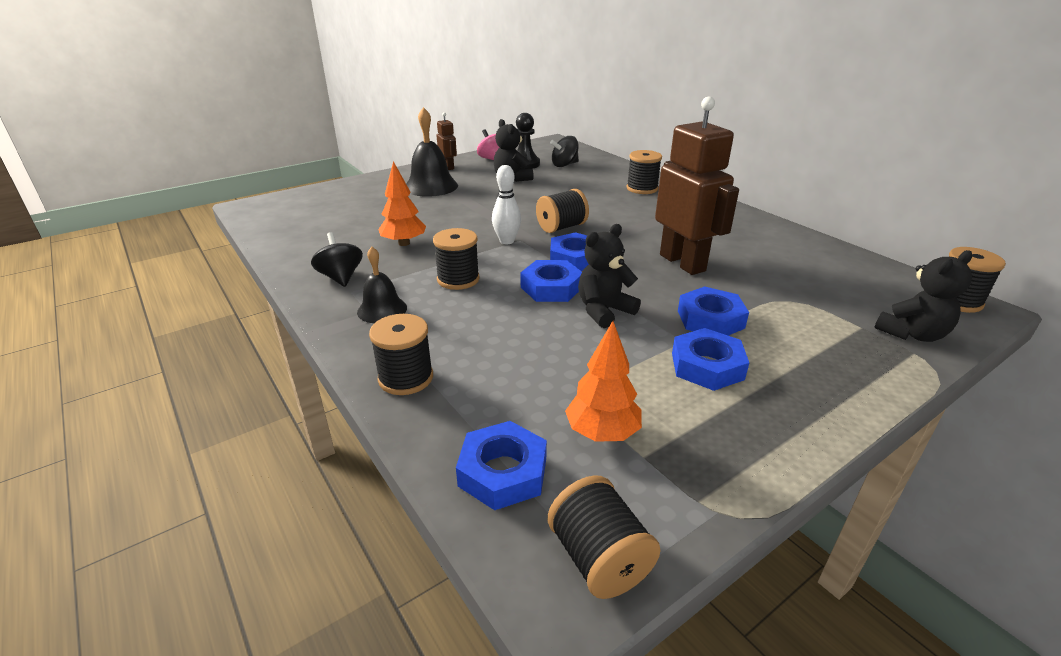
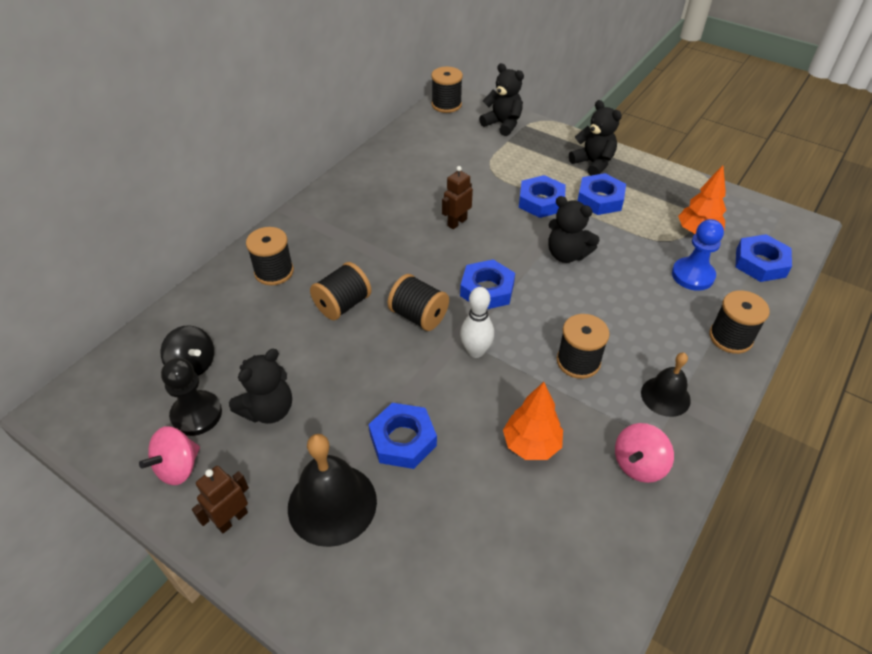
camera: 110 degrees left, 15 degrees up
(341, 277) = (638, 464): black spinning top -> pink spinning top
(519, 390) = (692, 275): none -> blue pawn
(551, 287) = (550, 292): blue nut -> blue nut (403, 440)
(599, 559) = (775, 219): black spool -> black spool (343, 305)
(682, 263) = (457, 222): brown robot -> brown robot, size x0.47
(803, 387) = (593, 163): none -> black teddy bear

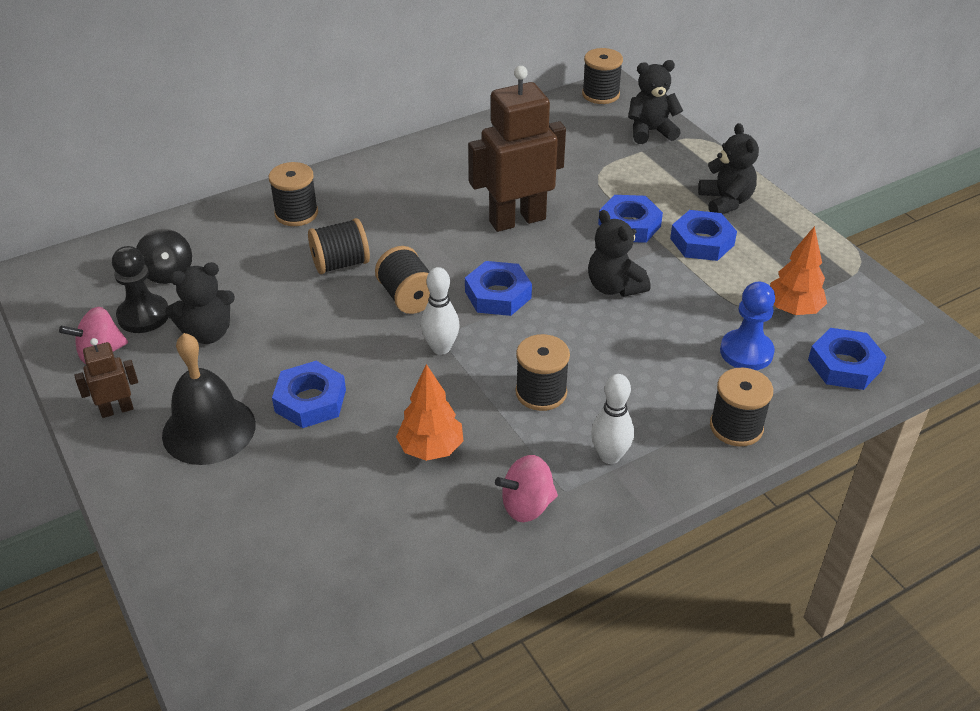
camera: 25 degrees right, 5 degrees down
(457, 222) = (517, 220): brown robot -> brown robot, size x2.11
(502, 124) = (650, 131): black teddy bear -> black teddy bear turned 75 degrees counterclockwise
(665, 396) = (610, 456): black bell -> white bowling pin

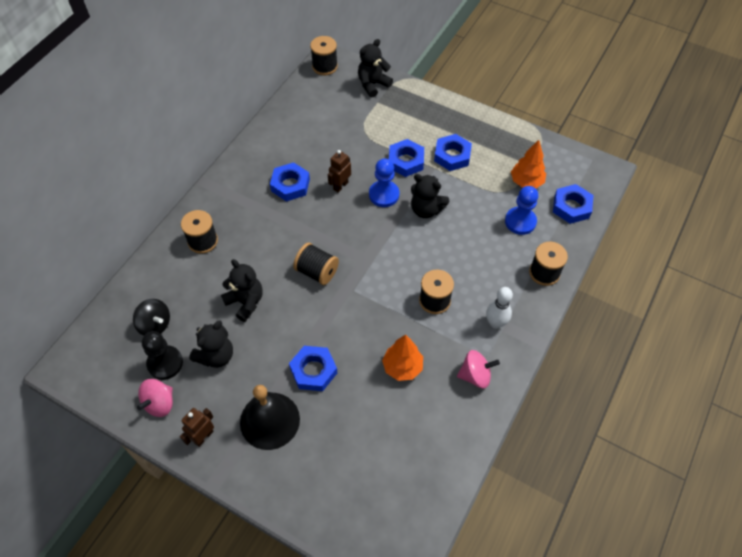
camera: 30 degrees left, 15 degrees up
(340, 264) = (259, 266): black spool -> none
(441, 348) = (361, 298): white bowling pin -> none
(498, 295) = (366, 245): blue nut -> blue nut (290, 185)
(517, 220) = (340, 186): brown robot -> brown robot, size x0.47
(527, 505) = (475, 375): pink spinning top -> pink spinning top turned 135 degrees counterclockwise
(568, 250) = (384, 195): none -> blue pawn
(726, 202) = (447, 121): black teddy bear -> black teddy bear (245, 302)

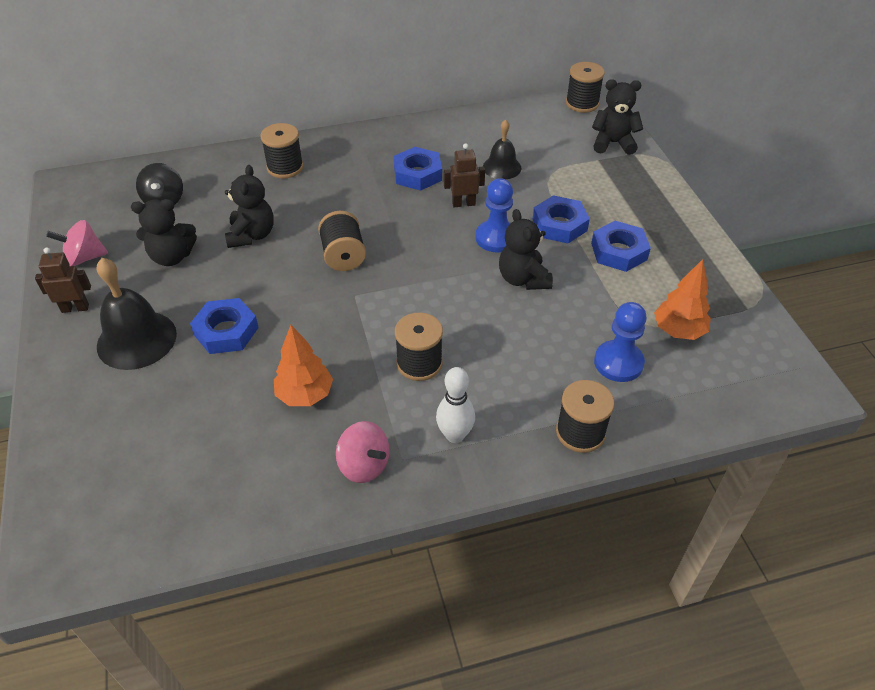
camera: 45 degrees right, 10 degrees down
(165, 363) = (130, 233): black pawn -> none
(332, 145) = (502, 167): none -> black bell
(571, 207) = (706, 394): blue nut -> none

